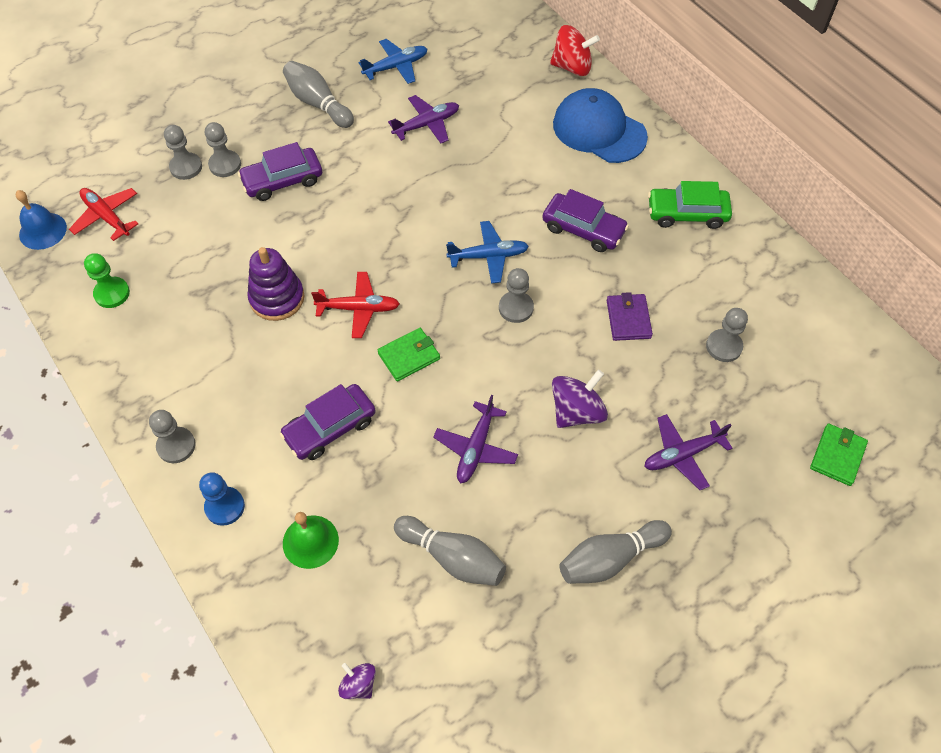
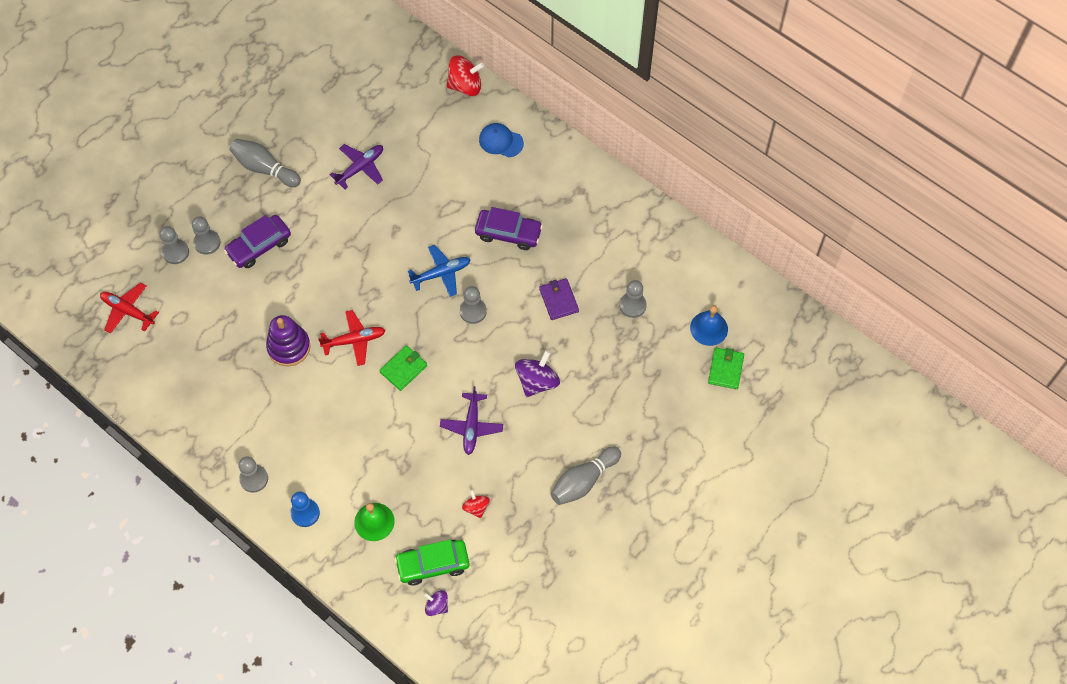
camera: 15 degrees left, 5 degrees up
(43, 231) = (81, 335): blue bell -> blue bell (709, 328)
(112, 293) = (158, 374): green pawn -> none
(330, 428) = (362, 438): purple car -> none
(396, 66) = (319, 118): blue plane -> none
(452, 557) = (476, 507): grey bowling pin -> red spinning top
(599, 130) = (501, 141): blue cap -> blue cap, size x0.56
(682, 454) = (618, 395): purple plane -> none
(687, 214) = (585, 201): green car -> green car (433, 564)

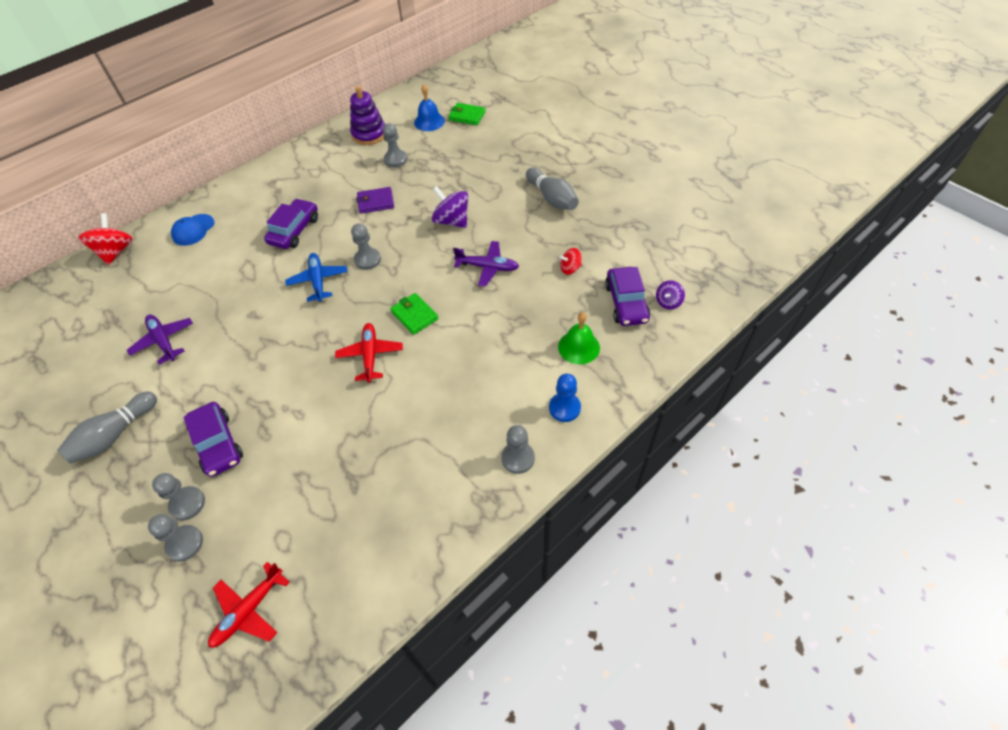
camera: 80 degrees left, 10 degrees down
(289, 347) = (360, 417): purple stacking toy -> purple stacking toy (369, 134)
(433, 564) = (626, 303): green car -> purple car

